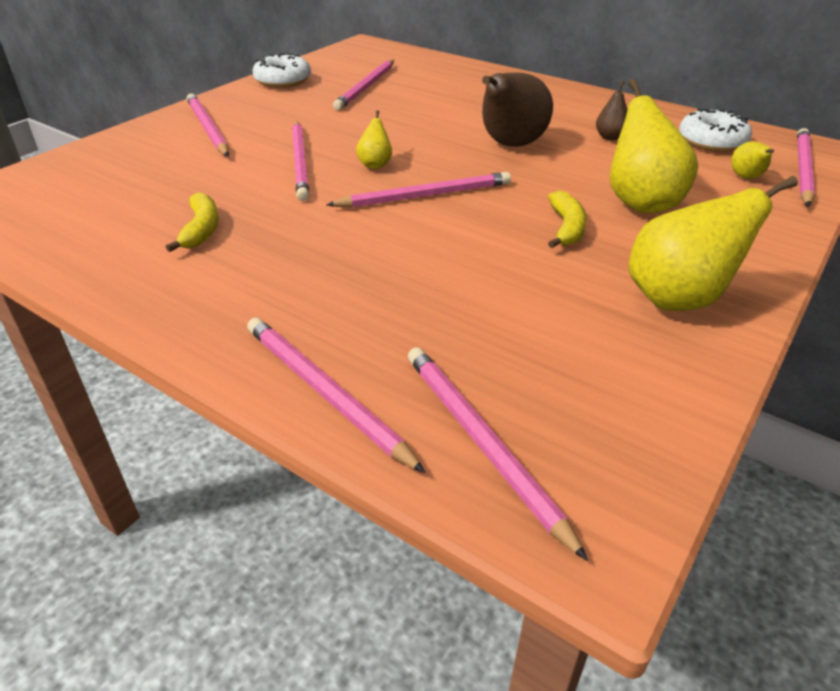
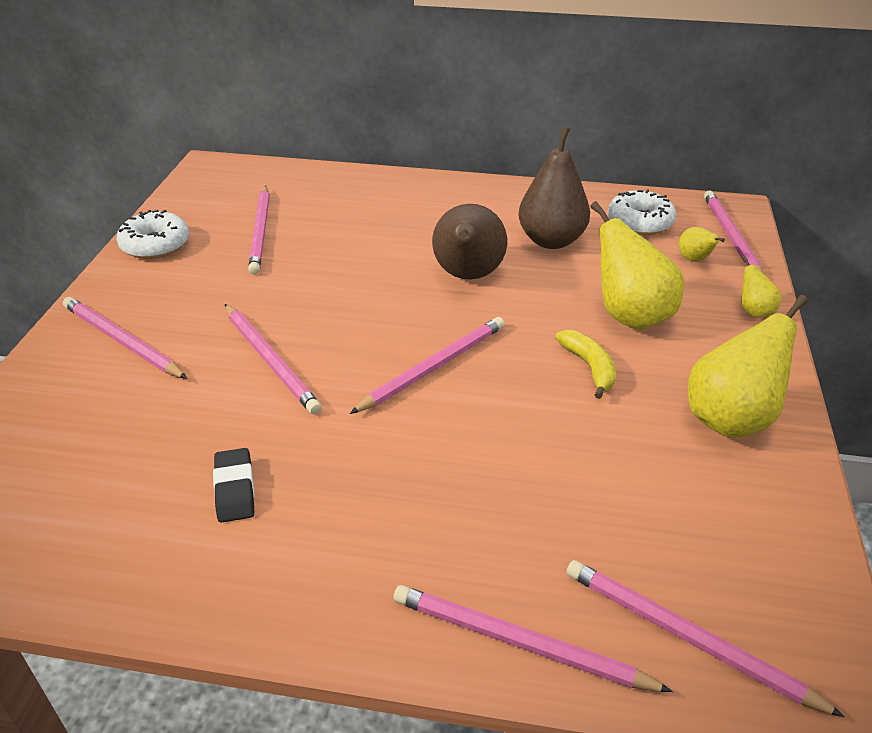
camera: 25 degrees left, 0 degrees up
(201, 230) = (235, 489): yellow banana -> black eraser
(375, 164) = (353, 340): yellow pear -> yellow pear (754, 311)
(610, 137) = (551, 240): brown pear -> brown pear, size x2.08

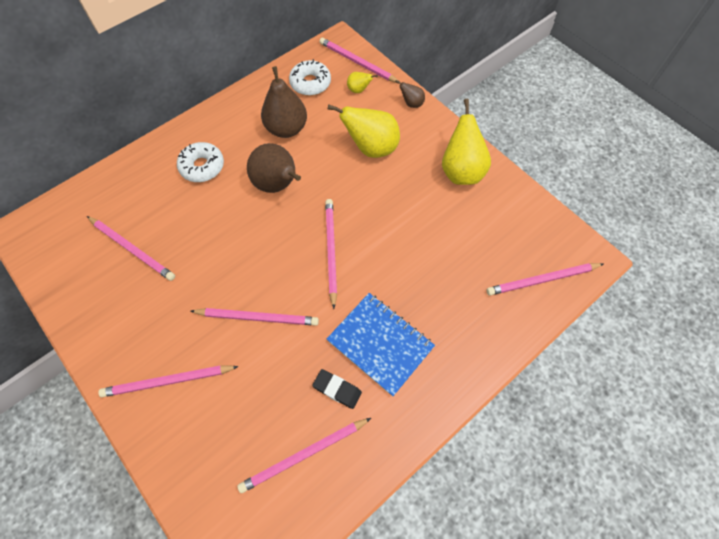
camera: 50 degrees left, 25 degrees up
(155, 245) = (84, 312): white donut -> white donut (202, 166)
(347, 494) = (380, 344): none -> blue notebook
(520, 643) = (504, 336): pink pencil -> pink pencil (304, 454)
(589, 367) = (388, 192): yellow banana -> none
(754, 311) = (411, 103): yellow pear -> brown pear

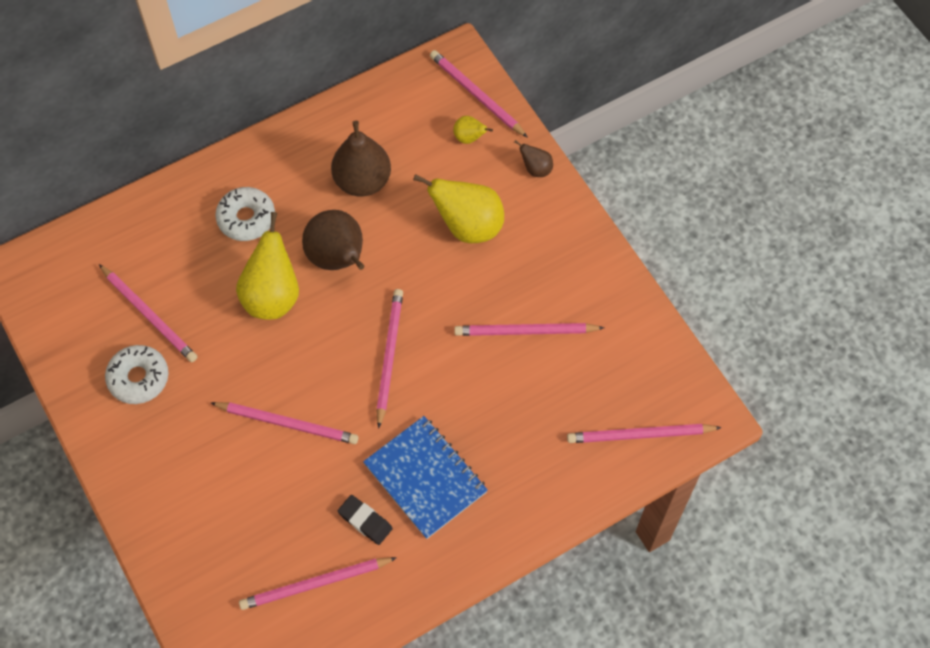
camera: 10 degrees right, 0 degrees up
(168, 381) = (176, 479): pink pencil -> pink pencil (526, 331)
(310, 83) = (406, 117): white donut -> white donut (138, 378)
(461, 171) = (577, 277): yellow pear -> yellow pear (272, 296)

